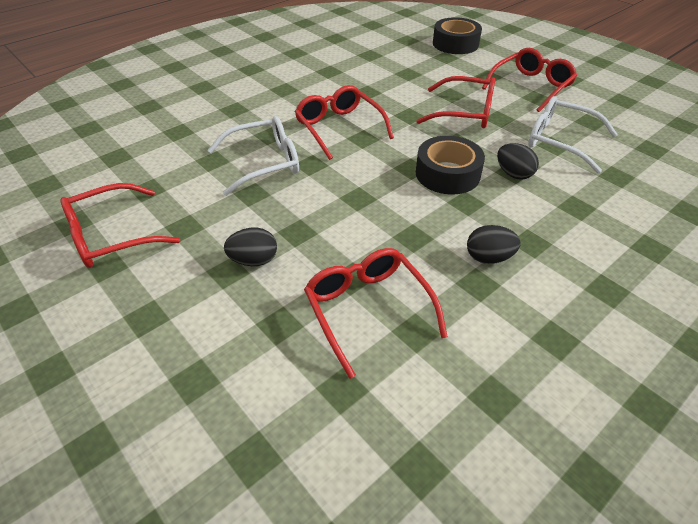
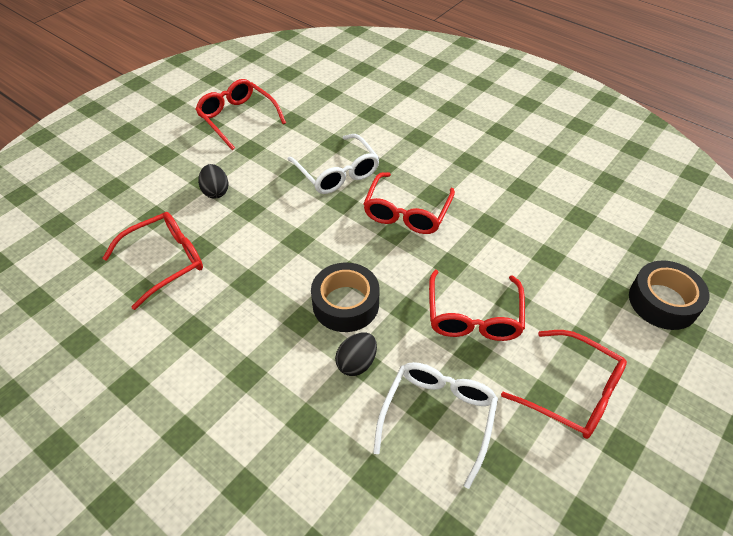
camera: 80 degrees right, 5 degrees up
(339, 128) = (407, 212): red glasses -> red glasses turned 150 degrees clockwise
(488, 258) = (223, 338): black egg -> none

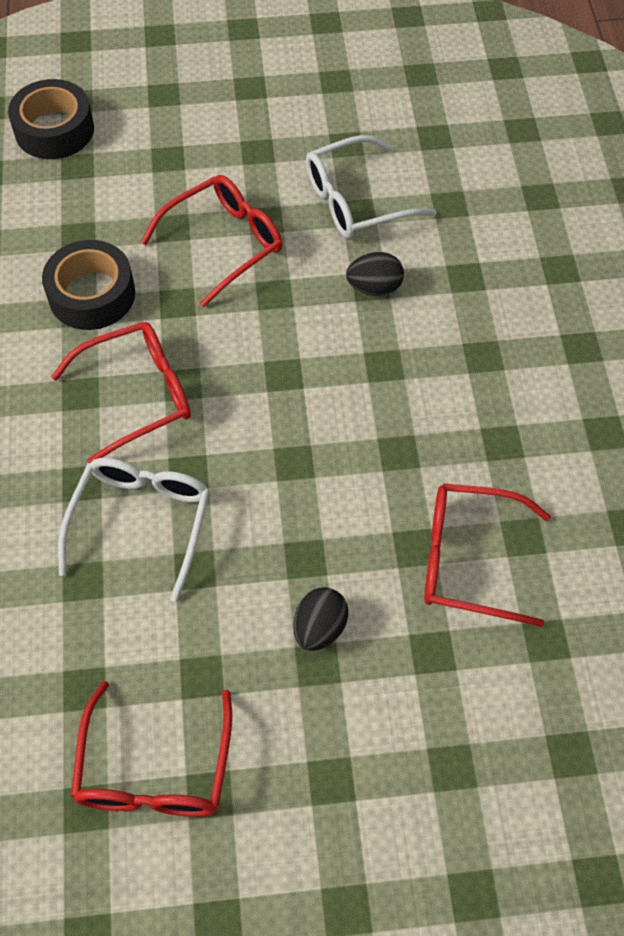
camera: 135 degrees left, 10 degrees up
(345, 304) = (324, 347): black tape -> black tape (92, 294)
(572, 392) = (231, 137): red glasses -> none

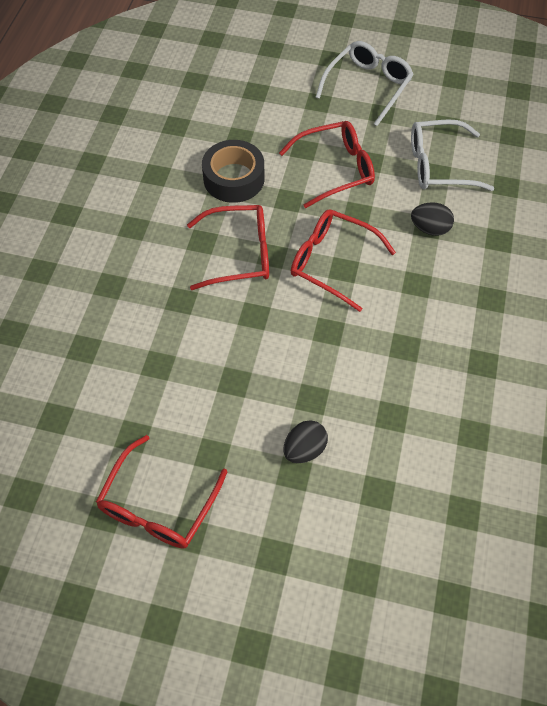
camera: 20 degrees right, 0 degrees up
(54, 130) = (249, 64): black tape -> none
(141, 522) = (210, 339): white glasses -> white glasses (368, 86)
(469, 560) = (428, 437): red glasses -> red glasses (332, 262)

